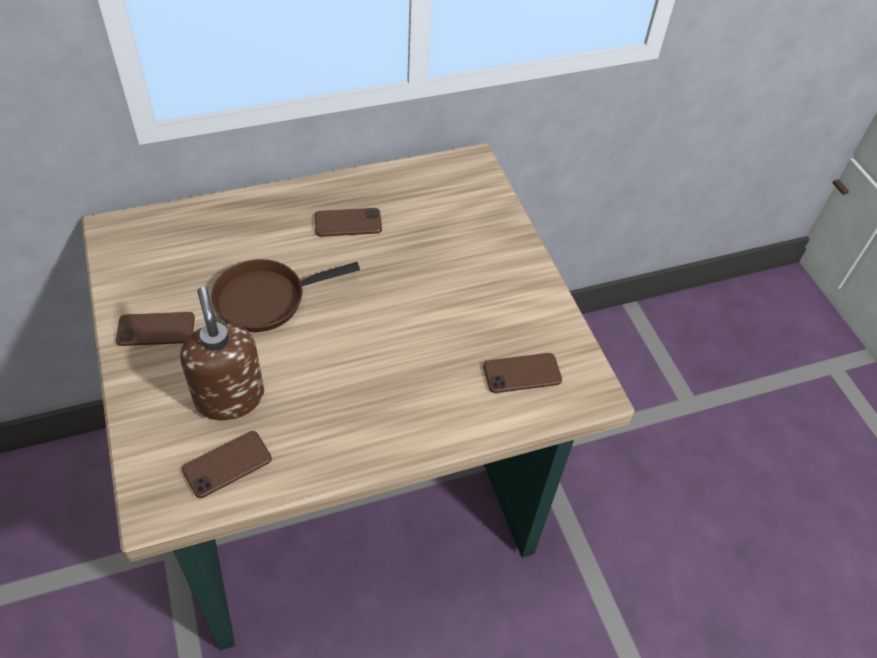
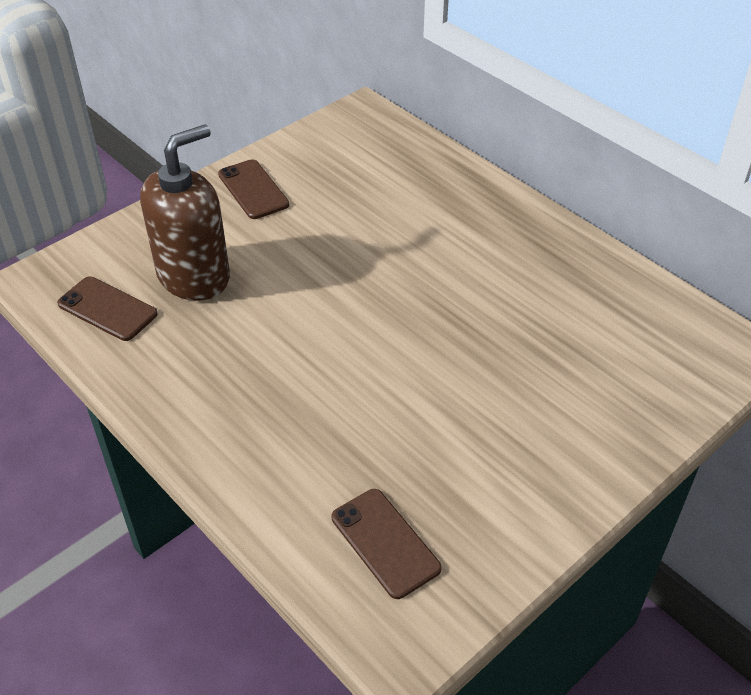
camera: 70 degrees right, 5 degrees down
(266, 300) = (345, 250): brown pan -> none
(348, 223) = (517, 270): brown phone -> none

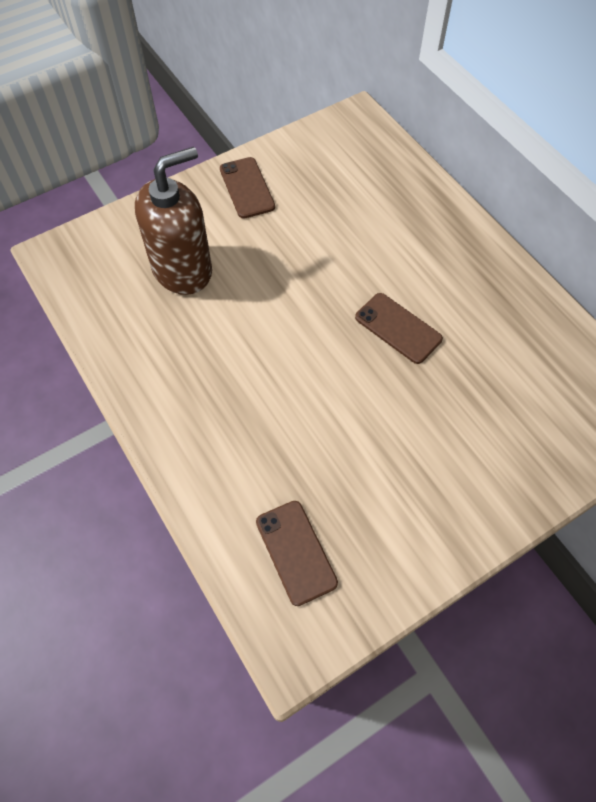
camera: 10 degrees right, 15 degrees up
(107, 309) = (106, 291): brown phone -> brown phone (398, 328)

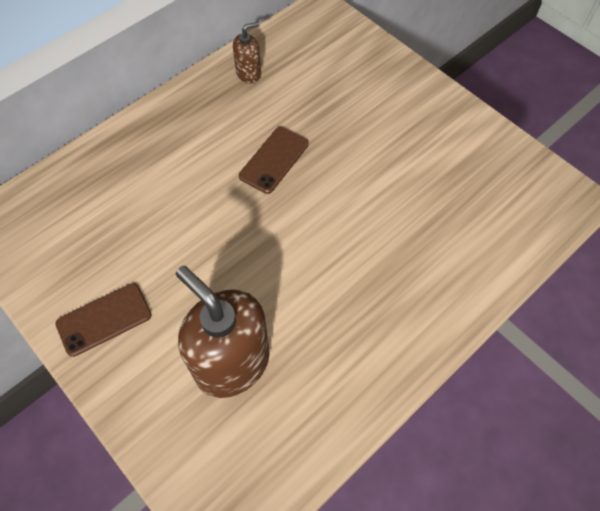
camera: 100 degrees left, 0 degrees up
(296, 552) = (501, 207): brown phone -> none
(528, 320) = (249, 73): none -> brown soap dispenser

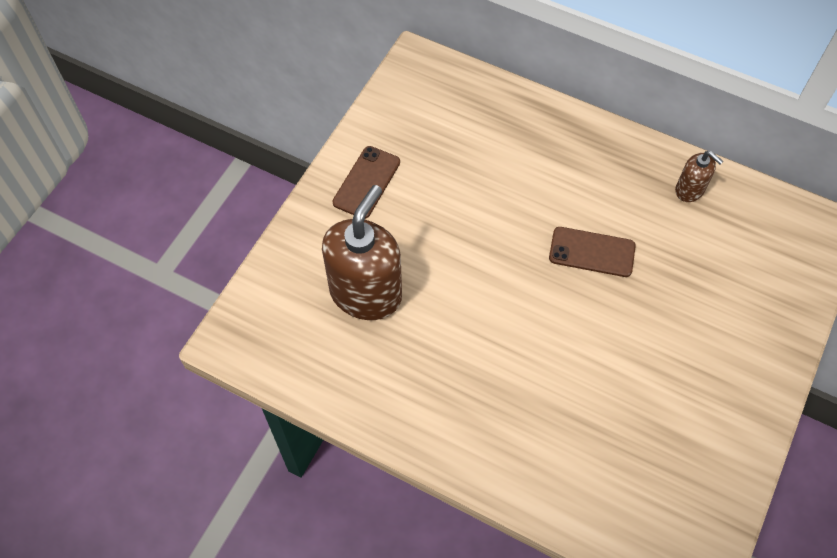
camera: 70 degrees right, 0 degrees up
(104, 319) = (366, 182): brown phone -> brown phone turned 75 degrees clockwise

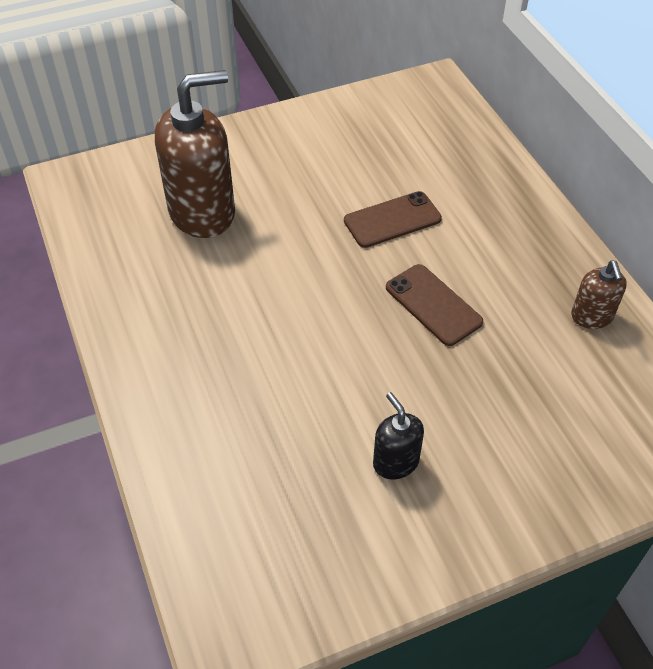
camera: 40 degrees right, 10 degrees down
(366, 182) = (294, 139): brown phone -> brown phone (392, 220)
(676, 382) = (395, 462): none -> black soap dispenser

